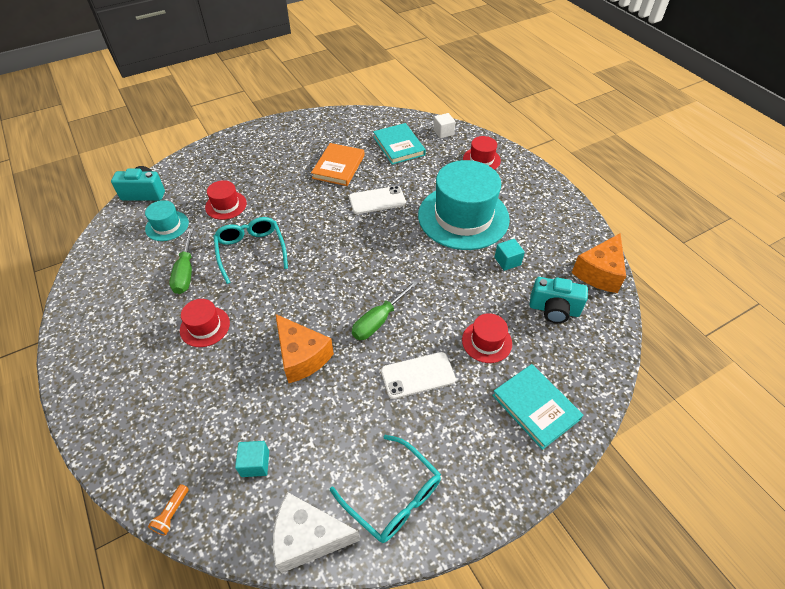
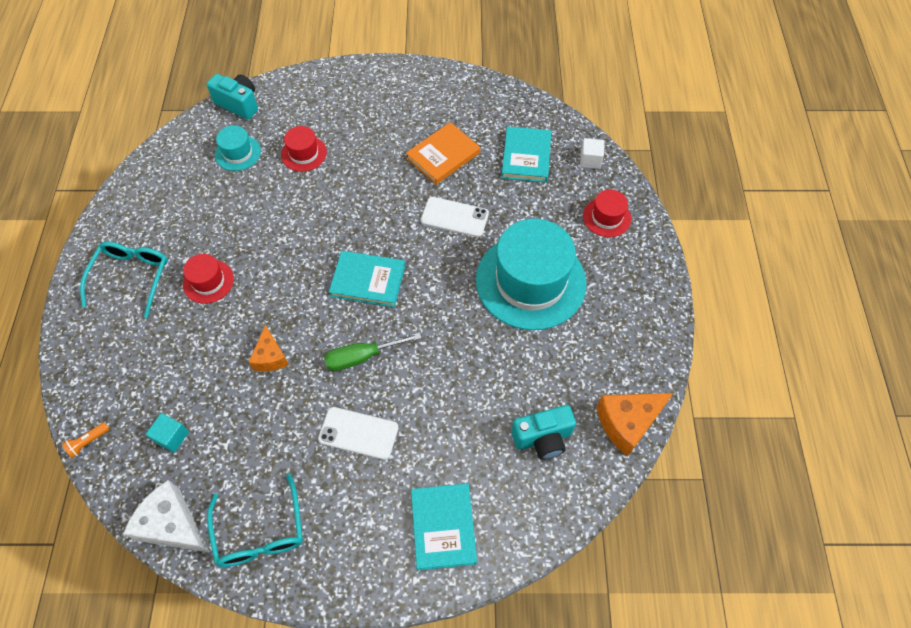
camera: 30 degrees right, 10 degrees up
(185, 272) = (224, 214): green screwdriver -> none
(251, 250) = (295, 218): turquoise glasses -> turquoise glasses (132, 276)
(302, 356) = (270, 357): orange cheese -> orange cheese, size x0.63
(343, 267) = (368, 281): none -> turquoise book
(487, 341) = (448, 435): red hat -> none
(507, 261) = (537, 358): turquoise cube -> none
(554, 309) = (542, 438): turquoise camera -> turquoise camera turned 60 degrees counterclockwise

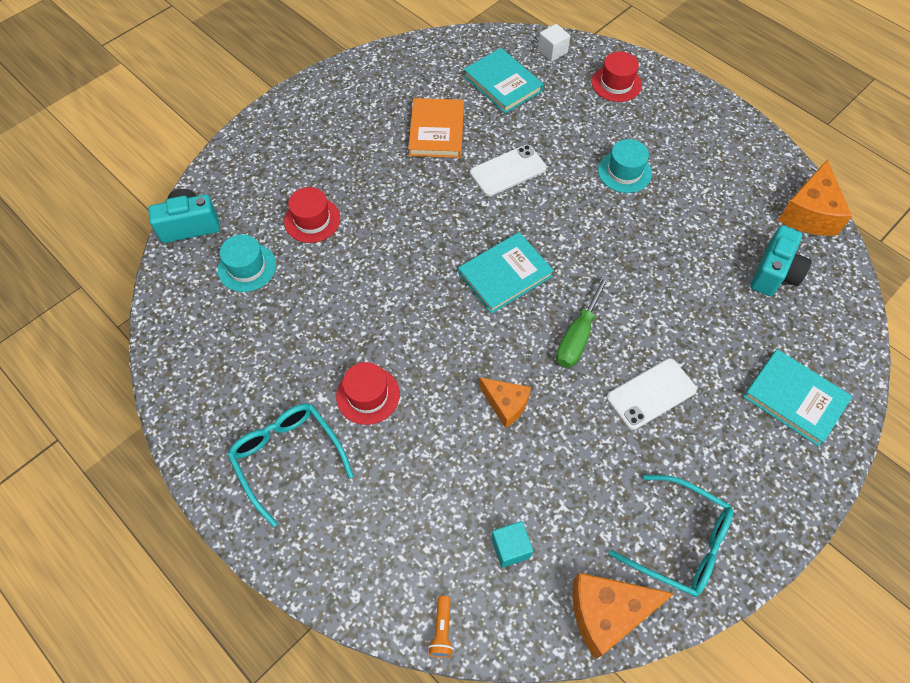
camera: 45 degrees left, 0 degrees up
(172, 525) = (607, 613): white cheese -> orange cheese
(530, 281) = (624, 172): turquoise hat -> turquoise hat, size x0.46

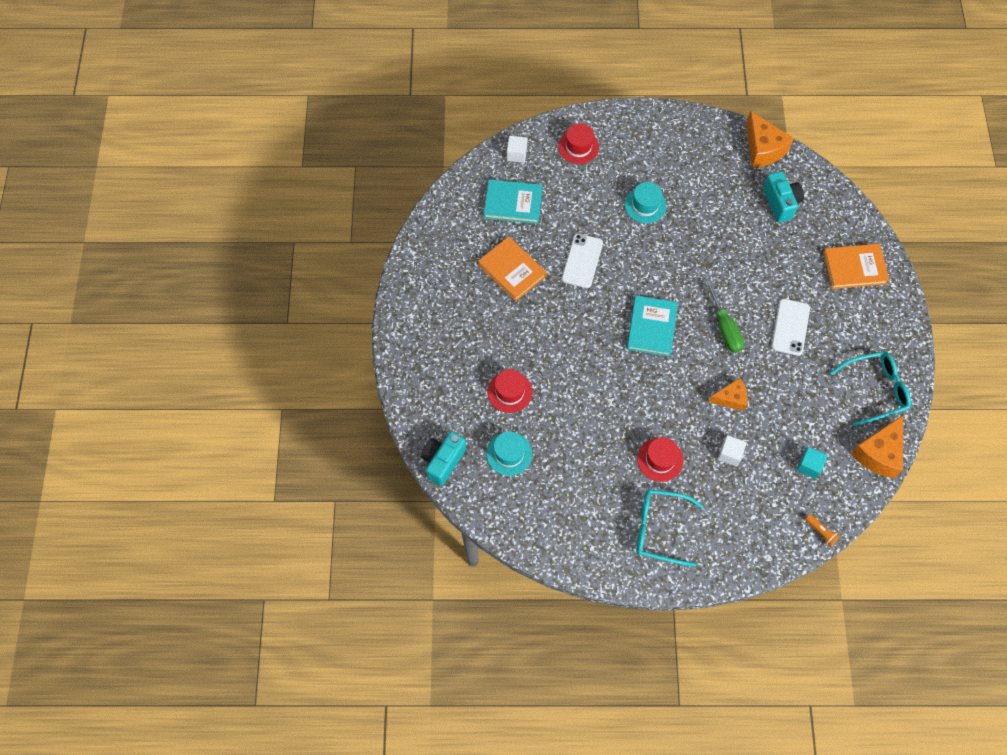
camera: 45 degrees left, 5 degrees up
(441, 455) = (730, 454): none -> white cube
(794, 399) = (854, 268): turquoise book -> orange book

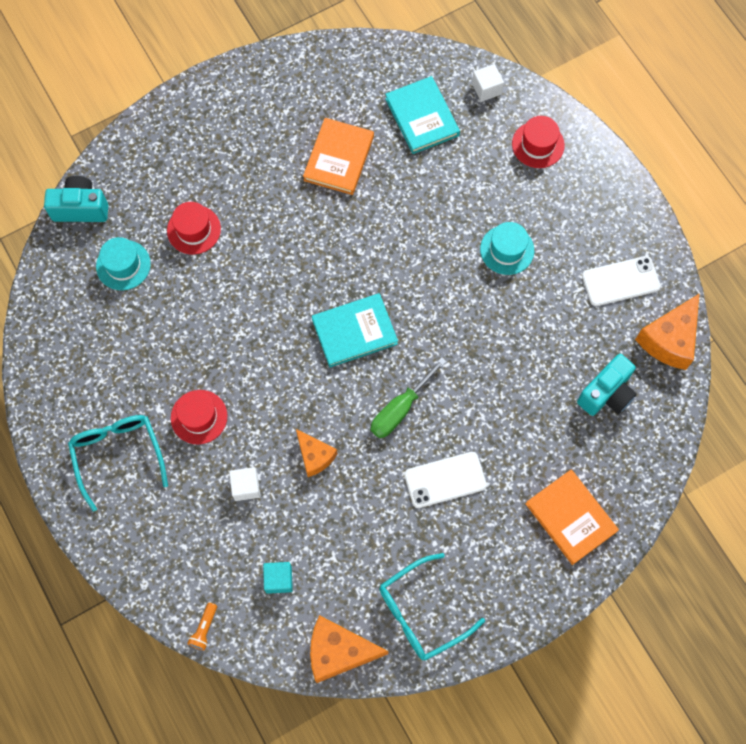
camera: 60 degrees right, 5 degrees up
(582, 261) = (394, 221): white phone -> white phone (620, 281)
(876, 389) = (420, 613): turquoise glasses -> turquoise glasses turned 105 degrees clockwise

